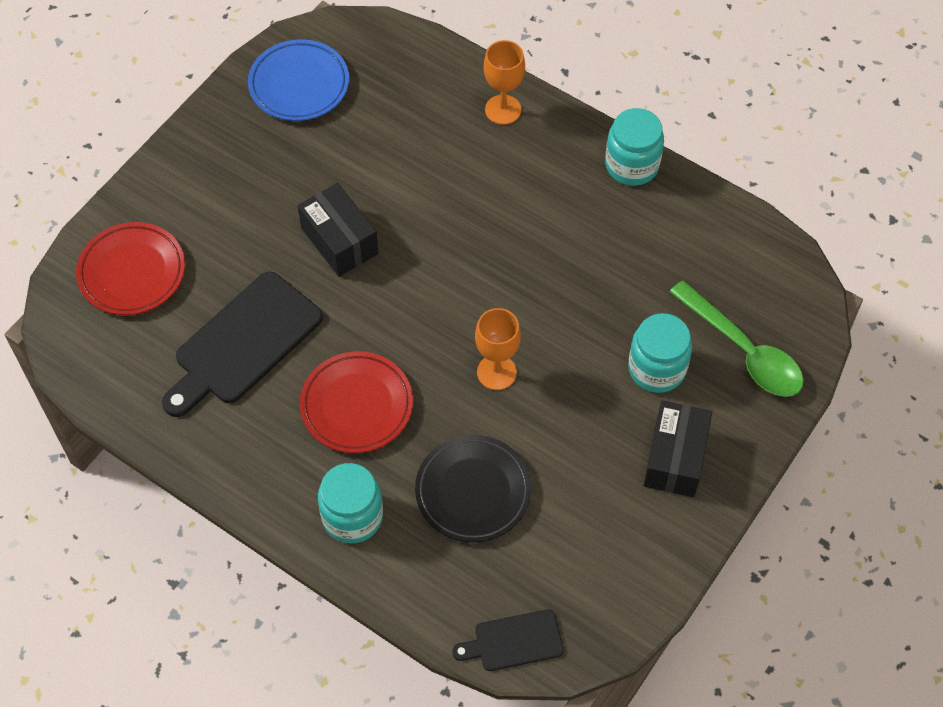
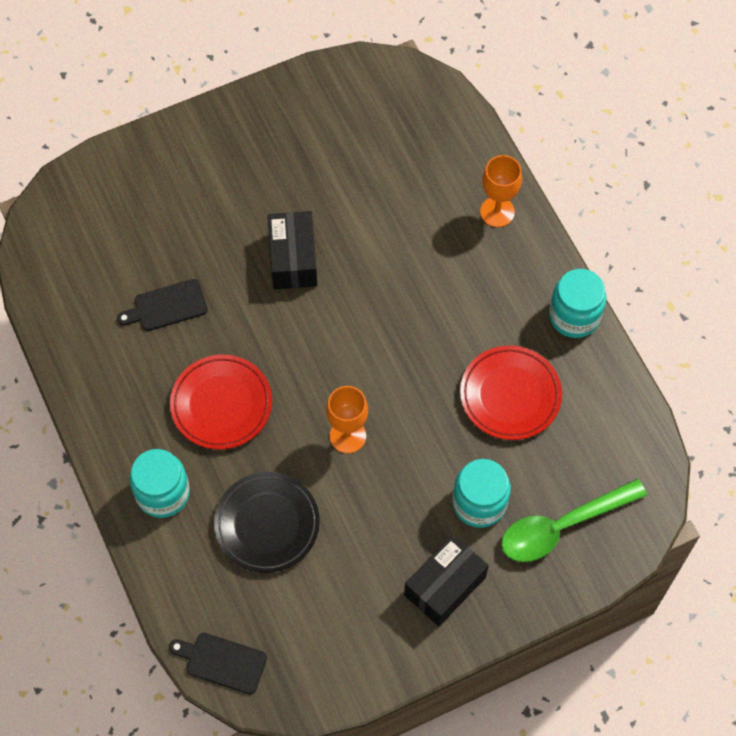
camera: 30 degrees right, 5 degrees up
(132, 272) = (118, 203): red plate -> red plate (510, 395)
(243, 343) = (167, 306): black cutting board -> black cutting board, size x0.55
(299, 84) = (344, 107): blue plate -> none
(743, 350) = (562, 526): green spoon -> green spoon turned 75 degrees clockwise

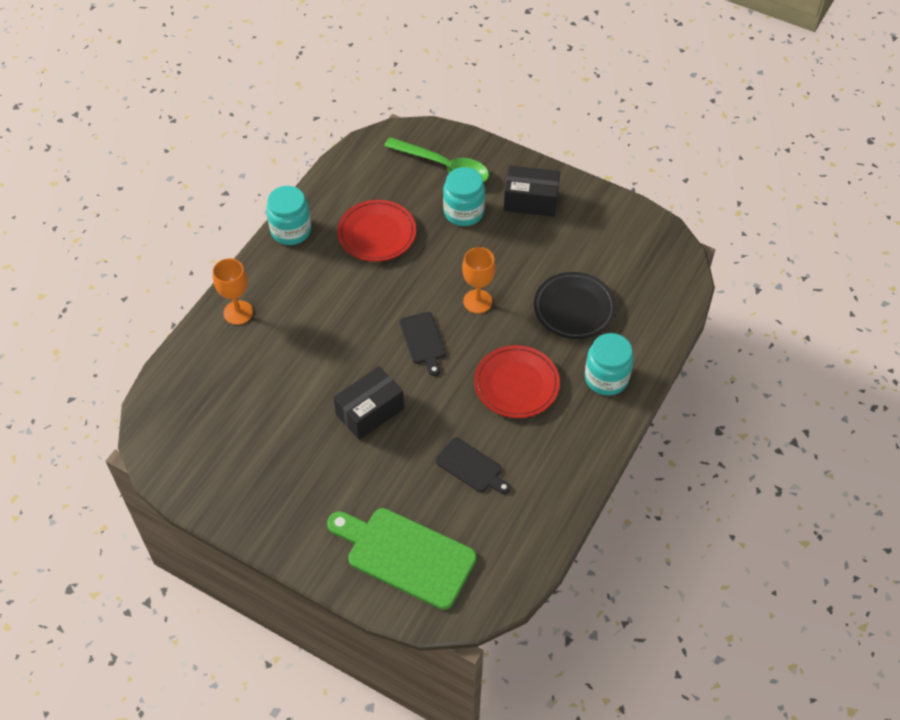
camera: 125 degrees left, 10 degrees down
(127, 202) = (406, 555): none -> green cutting board
(222, 662) = (677, 279): black cutting board -> black cutting board (423, 341)

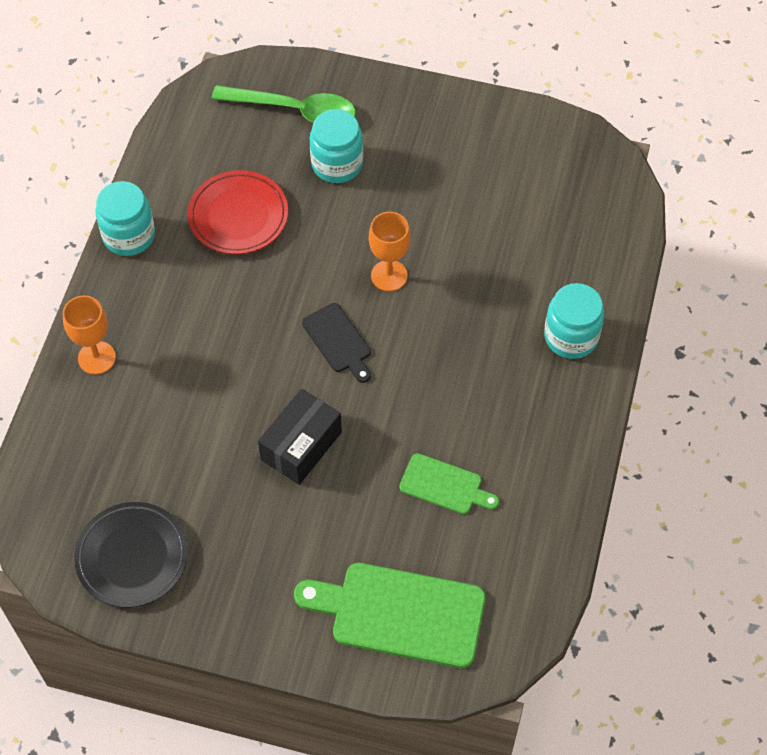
camera: 15 degrees left, 5 degrees up
(471, 467) = (444, 485): black cutting board -> green cutting board
(516, 384) = (467, 370): red plate -> none
(530, 201) = (414, 132): black box -> none
(574, 308) = (507, 258): black plate -> black plate (132, 557)

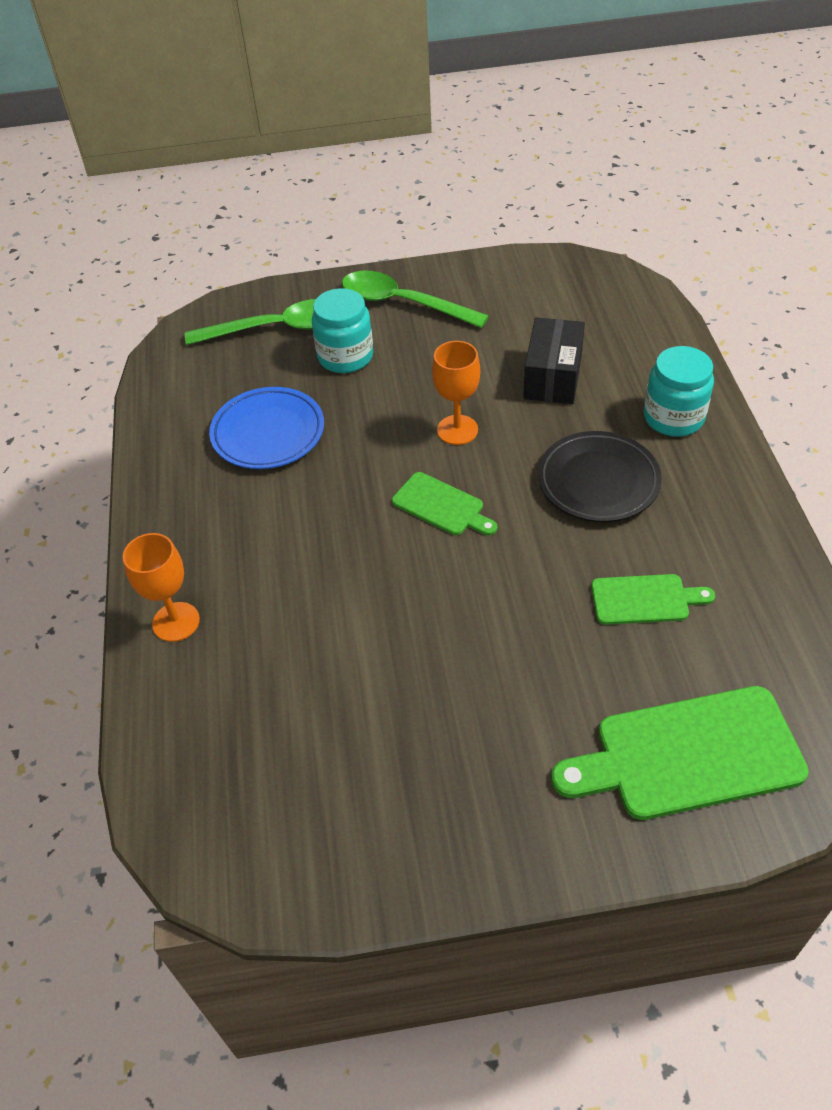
camera: 20 degrees left, 10 degrees down
(129, 235) = (156, 491): turquoise jar -> none
(132, 557) = (330, 827): black plate -> black plate (598, 482)
(238, 216) = (268, 433): red plate -> blue plate
(301, 446) = (463, 622): black box -> black box (553, 377)
(338, 341) = (441, 506): black cutting board -> green cutting board
(414, 126) = (403, 303): none -> green spoon

